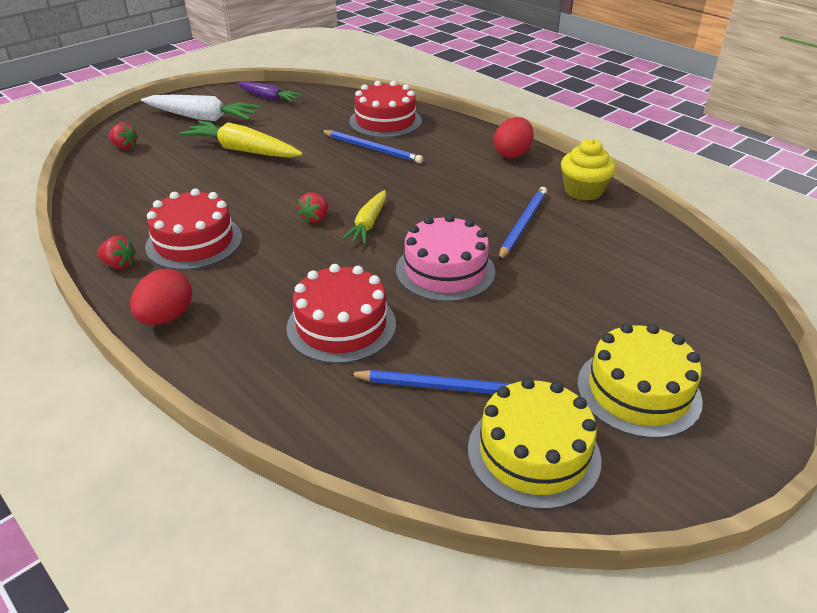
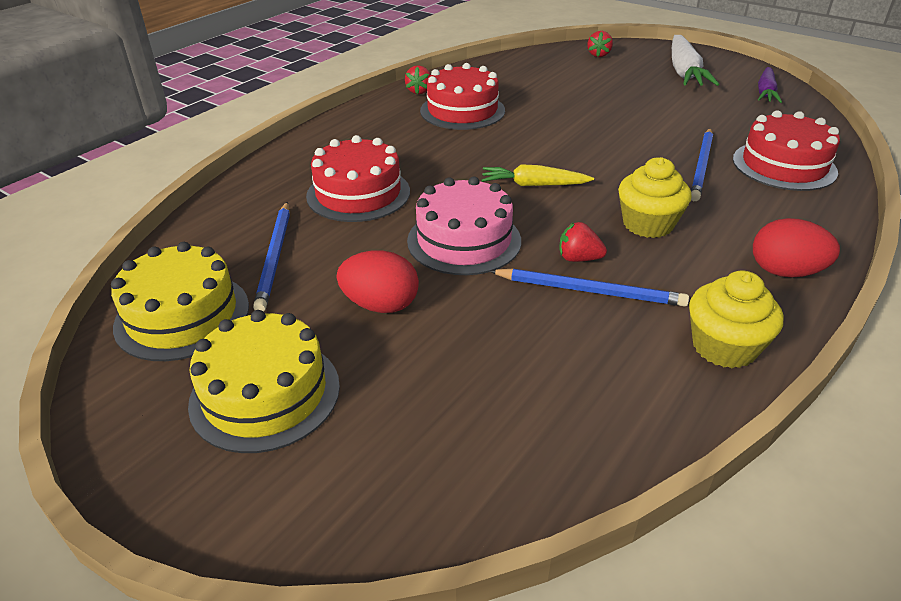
camera: 80 degrees right, 0 degrees up
(166, 317) = (357, 121): red egg -> red egg (380, 305)
(243, 150) = (635, 101): yellow carrot -> none
(315, 218) = (528, 156): red strawberry -> red strawberry (578, 258)
(445, 186) = (648, 224): none -> yellow cupcake

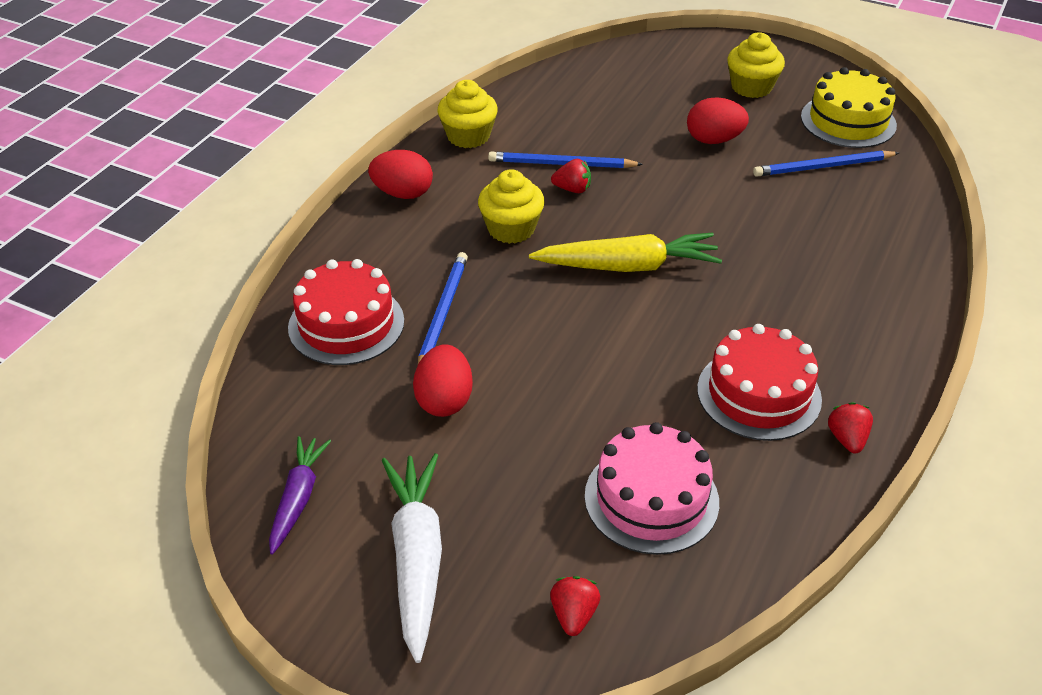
camera: 170 degrees right, 5 degrees up
(265, 394) = (751, 87): yellow cake -> yellow cupcake
(275, 257) = (823, 167): blue pencil -> blue pencil turned 90 degrees counterclockwise
(358, 193) = (801, 237): red cake -> none
(464, 240) = (674, 196): pink cake -> pink cake (651, 498)
(534, 185) = (627, 266): yellow carrot -> yellow carrot, size x1.59
(685, 122) = (444, 400): none -> red egg

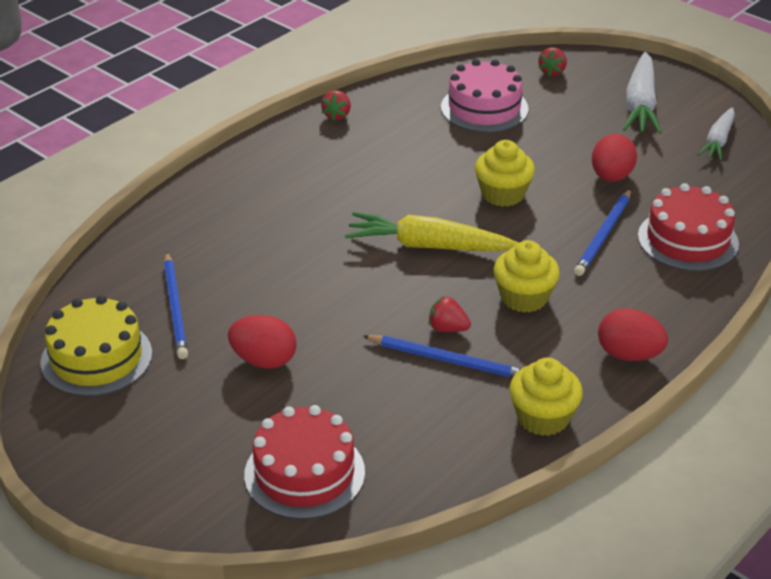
camera: 165 degrees left, 5 degrees down
(298, 499) = (718, 141): purple carrot -> white carrot
(751, 87) = (164, 428): yellow cupcake -> yellow cupcake (503, 194)
(759, 394) = (378, 146): red cake -> red cake (304, 473)
(823, 167) = (175, 308): blue pencil -> blue pencil turned 75 degrees clockwise

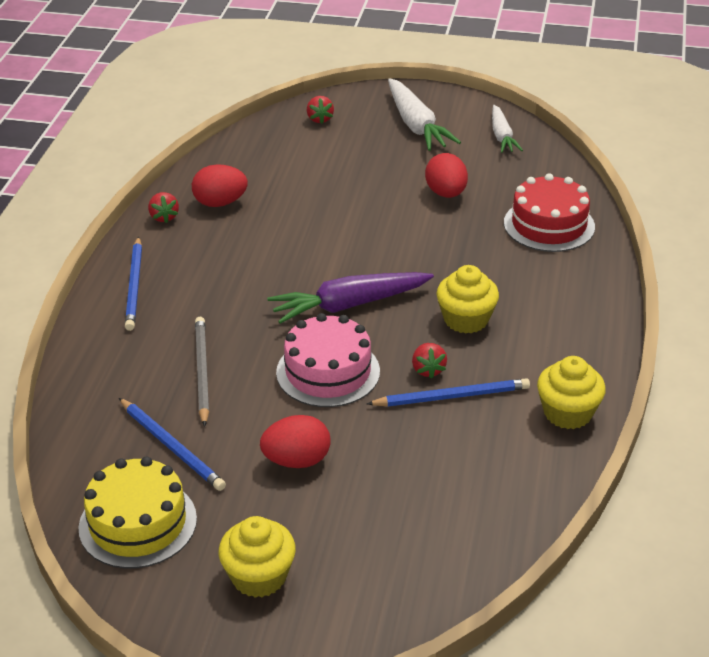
camera: 30 degrees left, 0 degrees up
(253, 256) = (202, 371): none -> grey pencil
(304, 473) = (420, 543): red cake -> none
(428, 246) = (349, 305): yellow carrot -> purple carrot
(447, 329) = (428, 370): red strawberry -> red strawberry turned 90 degrees counterclockwise
(484, 108) = (290, 168): pink cake -> pink cake (328, 372)
(503, 194) = (371, 238): yellow cupcake -> yellow cupcake (259, 576)
(603, 235) = (482, 244): blue pencil -> blue pencil (134, 286)
(629, 355) = (586, 335): red egg -> red egg (220, 203)

